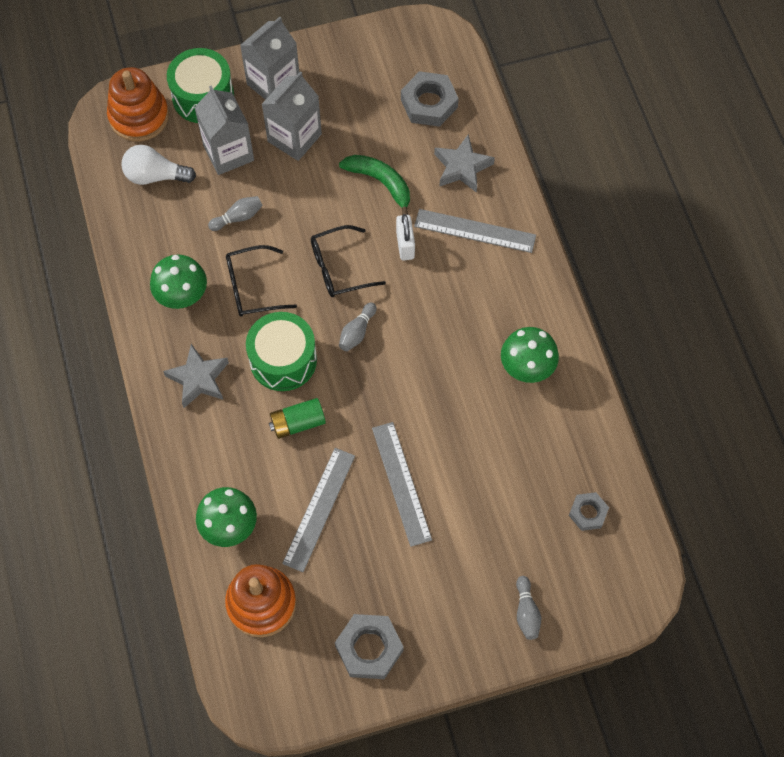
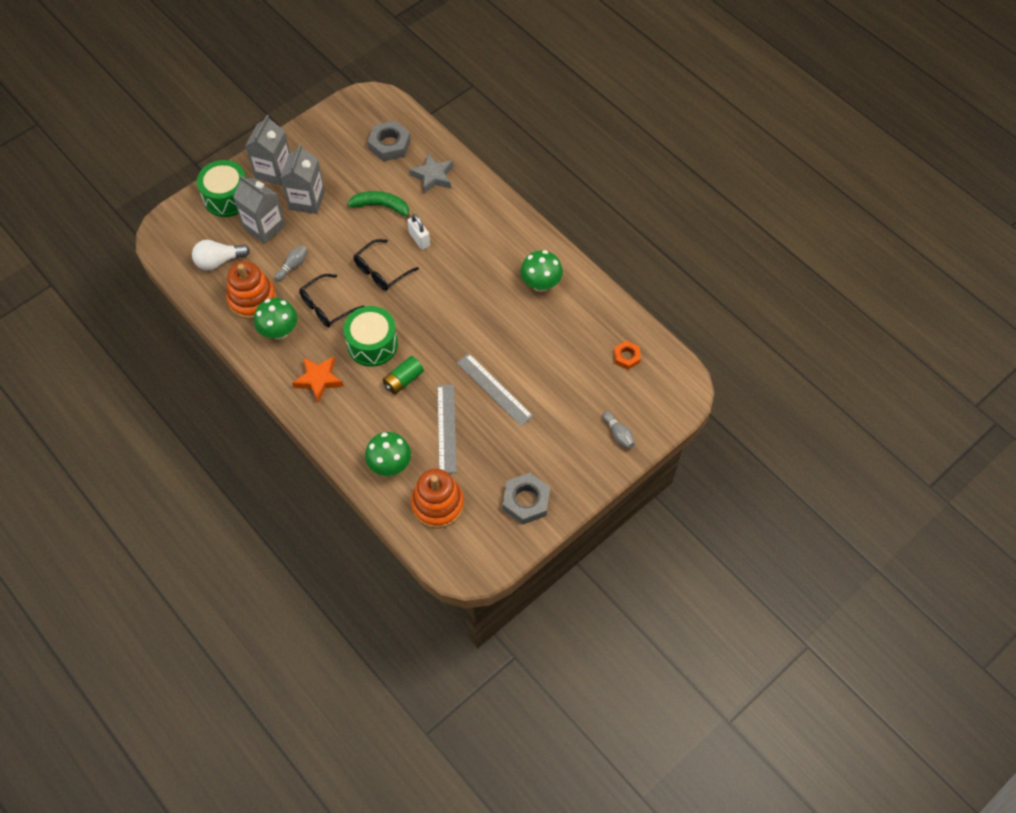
camera: 25 degrees left, 5 degrees down
(139, 116) = (187, 227): orange stacking toy -> orange stacking toy (252, 299)
(198, 379) = (319, 380): grey star -> orange star
(357, 332) = (415, 306): grey bowling pin -> none
(475, 230) = (462, 212): grey ruler -> none
(588, 513) = (626, 357): grey nut -> orange nut

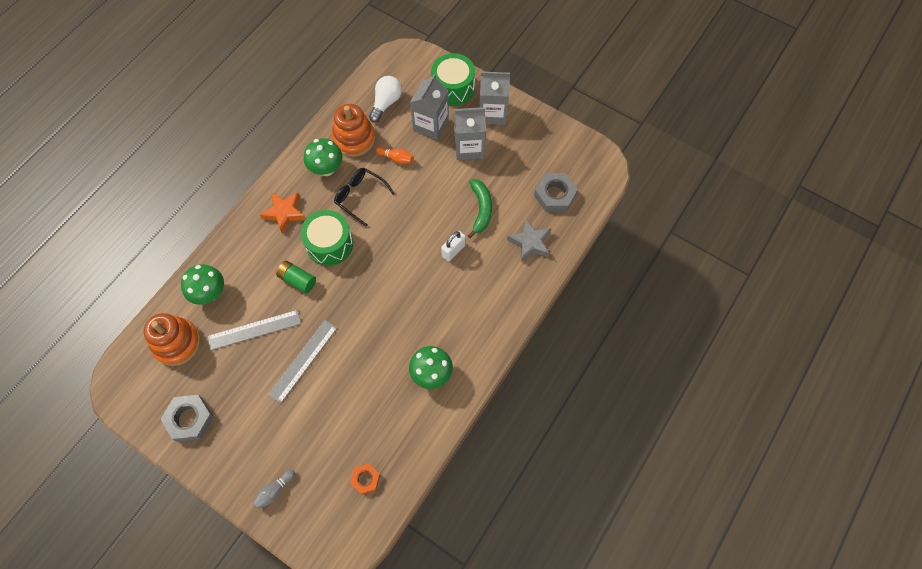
camera: 75 degrees right, 5 degrees up
(219, 261) = (386, 103): white light bulb -> white light bulb turned 60 degrees clockwise
(293, 266) = (396, 158): grey bowling pin -> orange bowling pin
(381, 271) = (409, 229): black glasses -> none

